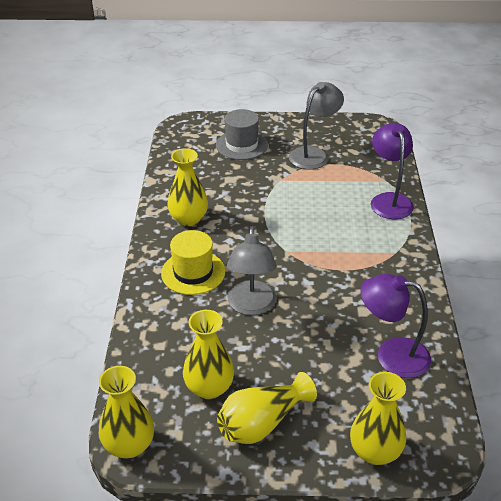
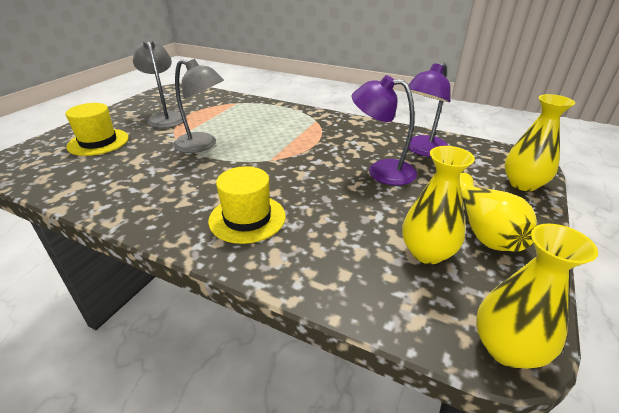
camera: 65 degrees left, 5 degrees down
(188, 219) = (161, 199): yellow vase -> none
(242, 145) = (98, 142): grey hat -> yellow hat
(251, 306) = (326, 196): grey lamp -> grey lamp (202, 145)
(389, 200) = (258, 107): purple lamp -> purple lamp (381, 171)

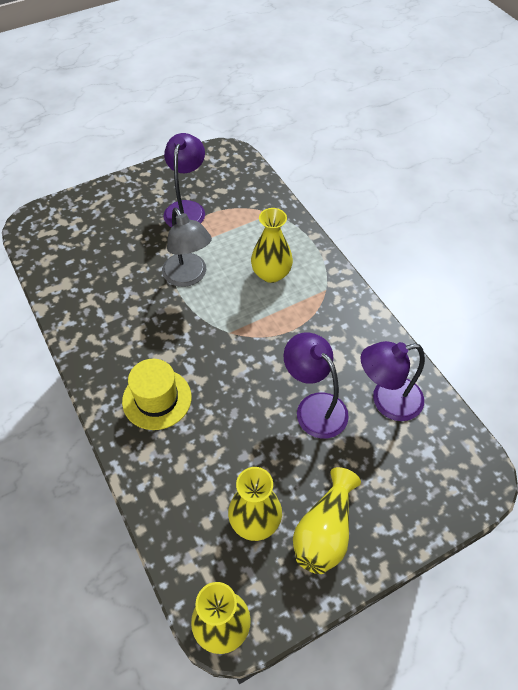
camera: 35 degrees right, 20 degrees up
(98, 142) = (109, 225): yellow hat -> none
(166, 117) = (187, 209): grey lamp -> purple lamp
(523, 184) = (432, 507): yellow vase -> yellow vase (271, 274)

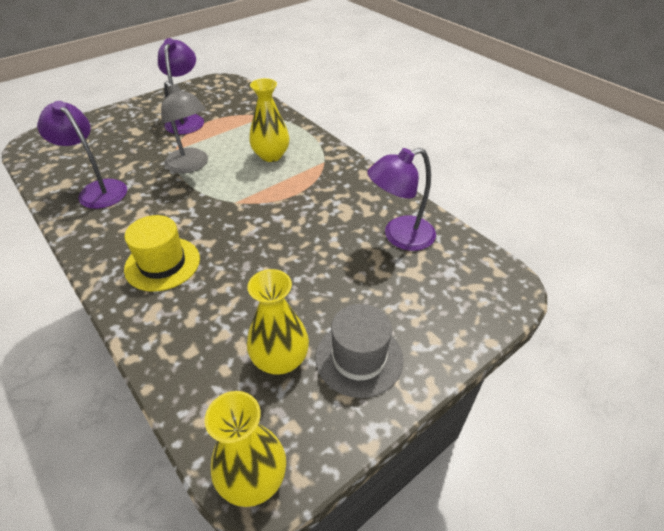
camera: 10 degrees left, 10 degrees down
(314, 407) = (328, 250): purple lamp -> purple lamp (98, 190)
(324, 532) = (359, 358): yellow vase -> grey hat

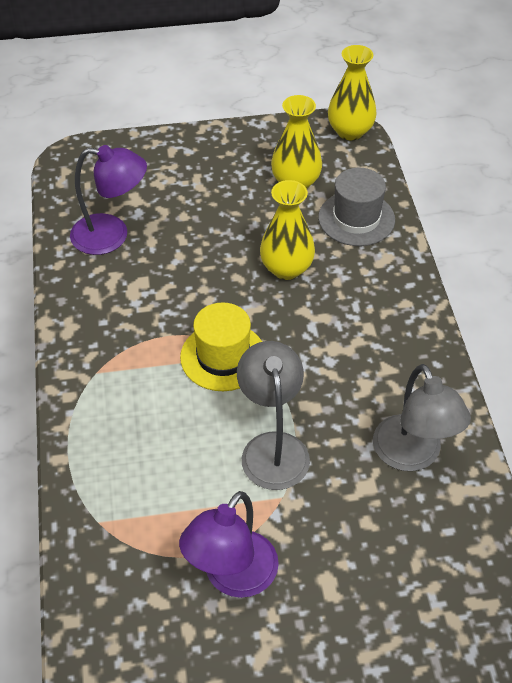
camera: 150 degrees left, 5 degrees up
(98, 190) = (412, 455): purple lamp -> grey lamp
(162, 264) = (360, 305): yellow hat -> yellow hat (223, 356)
(271, 155) = (155, 417): yellow vase -> yellow vase (286, 268)
(359, 358) = (237, 161): grey hat -> grey hat (356, 218)

